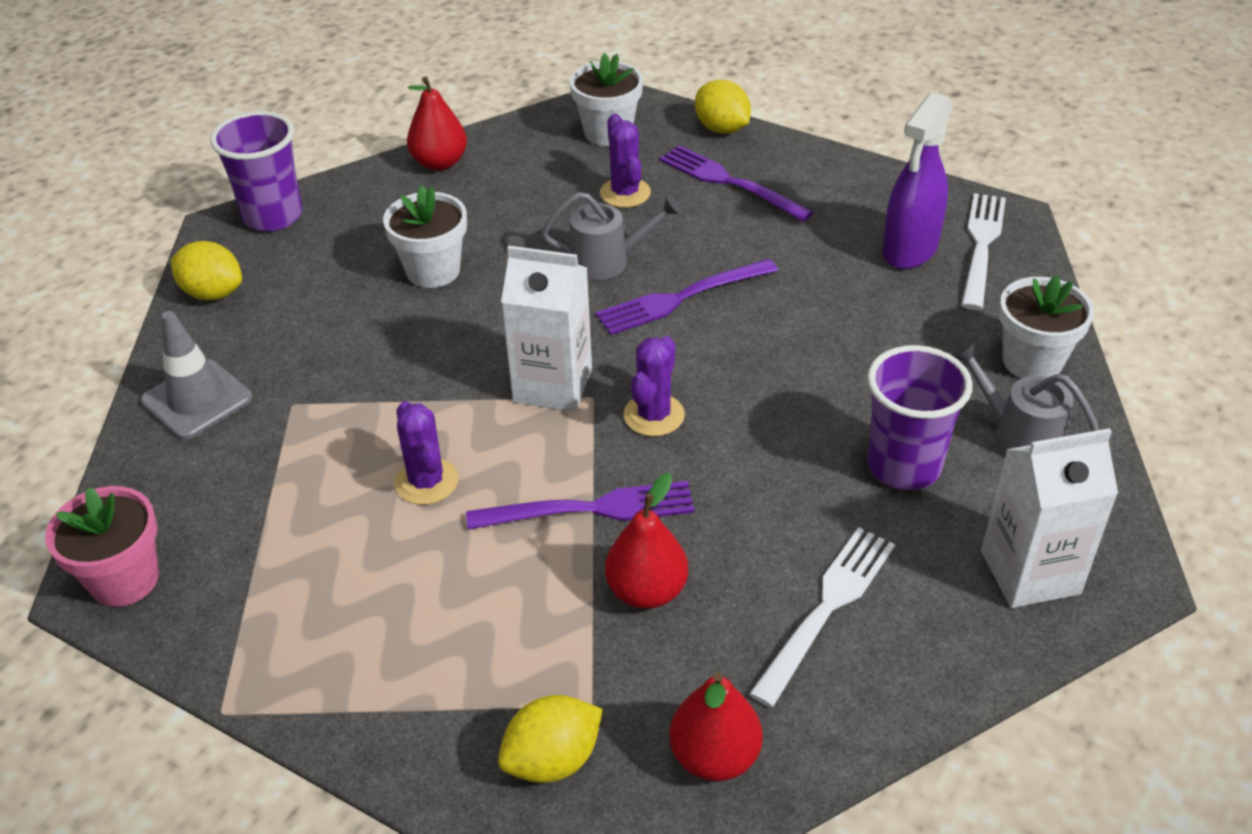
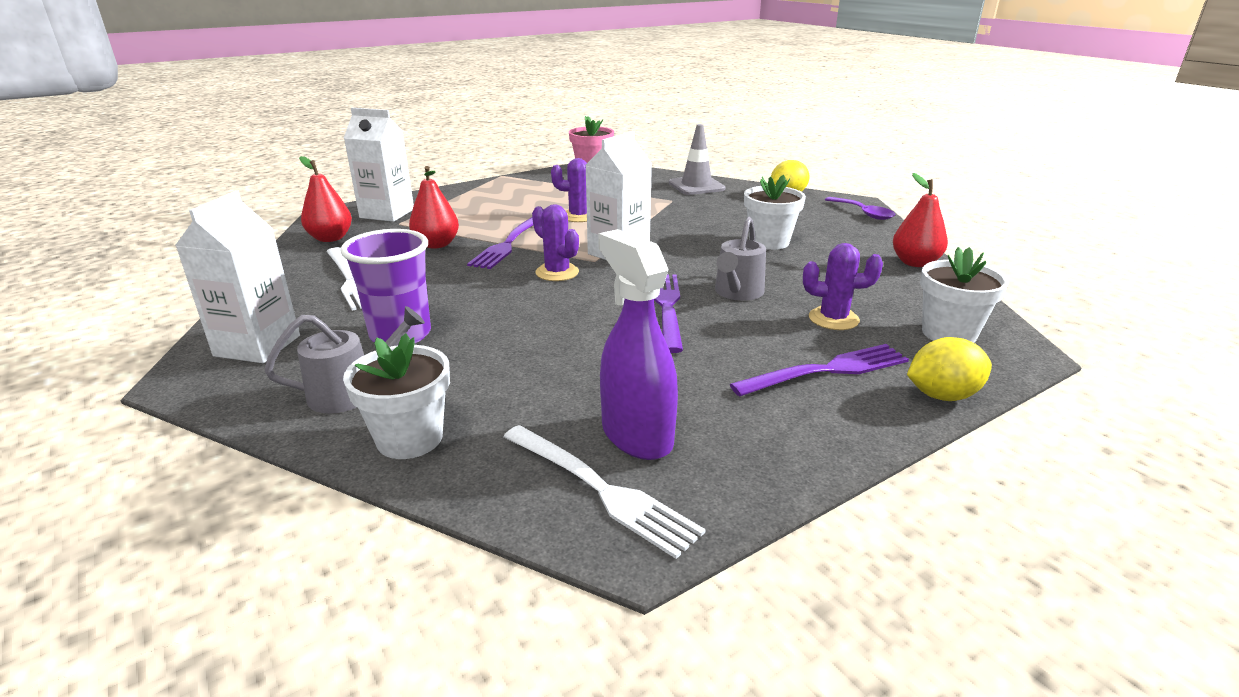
camera: 115 degrees right, 15 degrees down
(272, 216) = (863, 213): purple cup -> purple spoon
(552, 760) = (387, 213): yellow lemon -> white carton

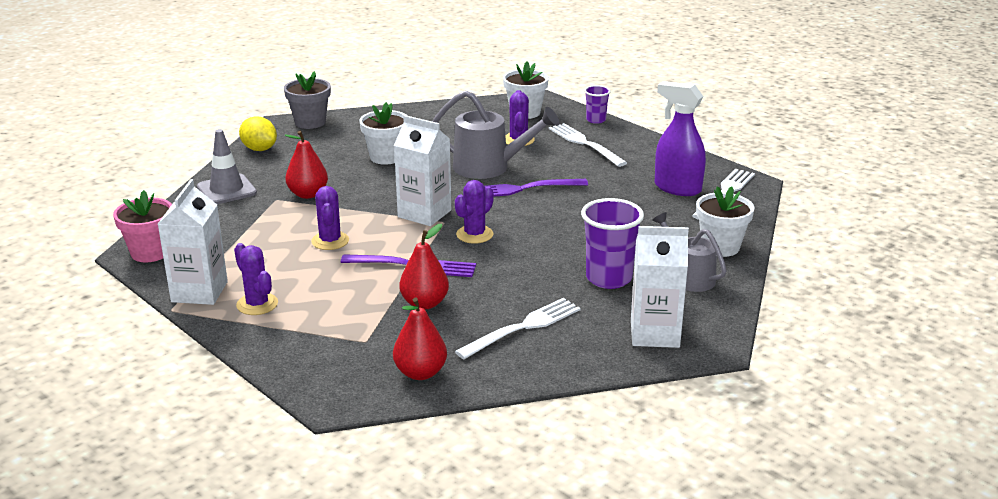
camera: 100 degrees left, 0 degrees up
(387, 213) = (331, 358): white carton -> white carton (199, 292)
(488, 195) = (257, 304): none -> purple cactus
(636, 435) = (677, 188): purple spray bottle -> purple spray bottle turned 75 degrees clockwise
(737, 293) = (490, 167): grey watering can -> grey watering can, size x1.52
(826, 371) = (585, 144): purple fork -> white fork
(863, 213) = (310, 122): purple spoon -> grey flower pot
(915, 263) = (417, 113): red pear -> red pear (308, 194)
(942, 395) = (596, 120): yellow lemon -> purple cup

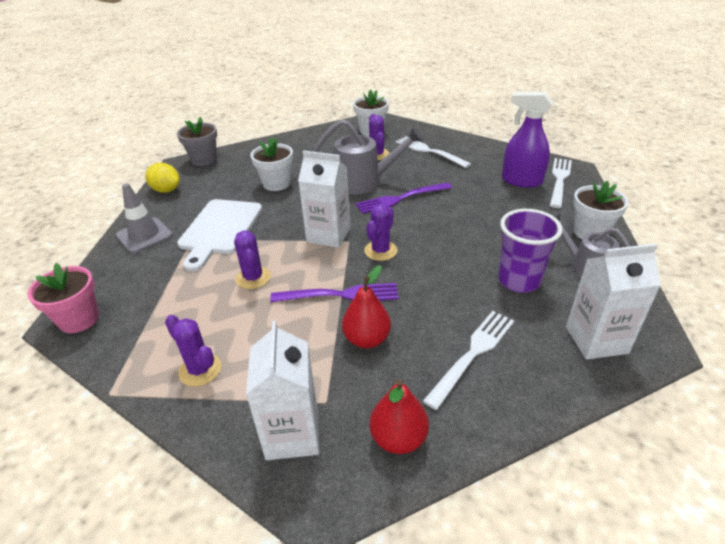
camera: 10 degrees left, 10 degrees up
(199, 292) = (136, 363): white carton -> white carton (292, 434)
(308, 194) = (219, 229): red pear -> white cutting board
(596, 120) = (427, 130): purple cup -> none

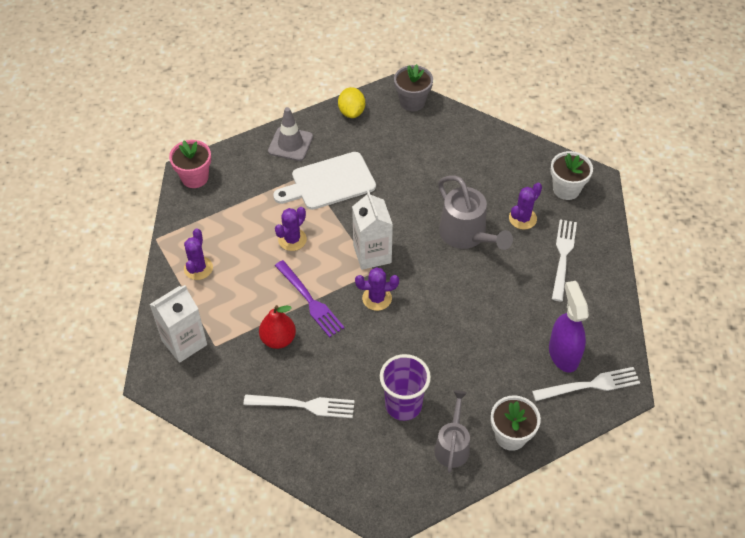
camera: 55 degrees right, 15 degrees up
(276, 184) = (416, 176): white flower pot -> none
(398, 438) = (212, 395): red pear -> none
(401, 198) = (460, 275): purple fork -> none
(596, 340) = (367, 475): white carton -> none

